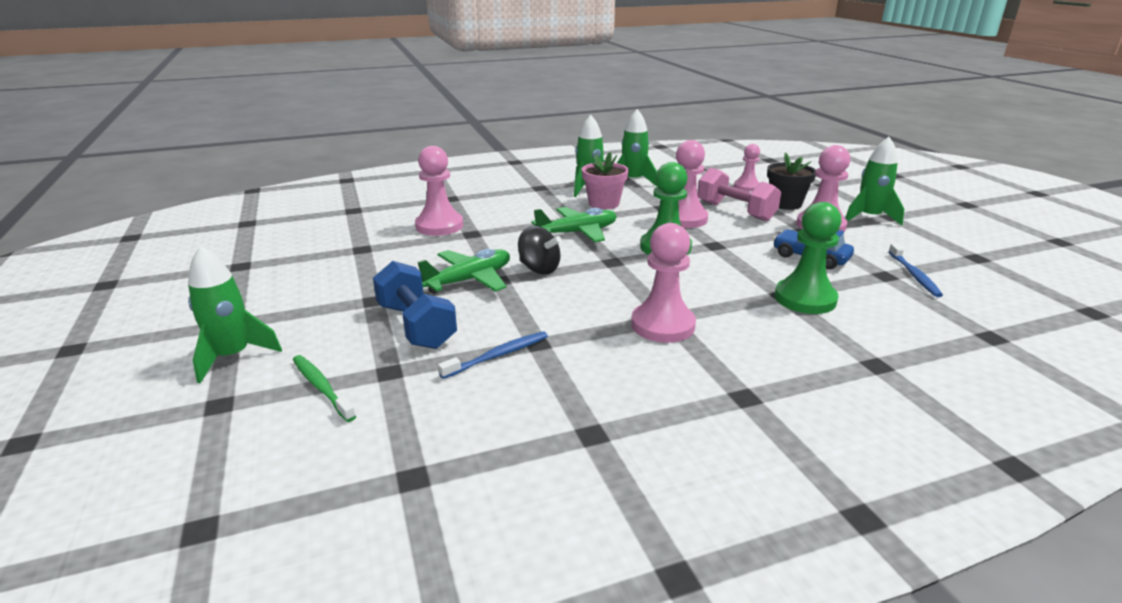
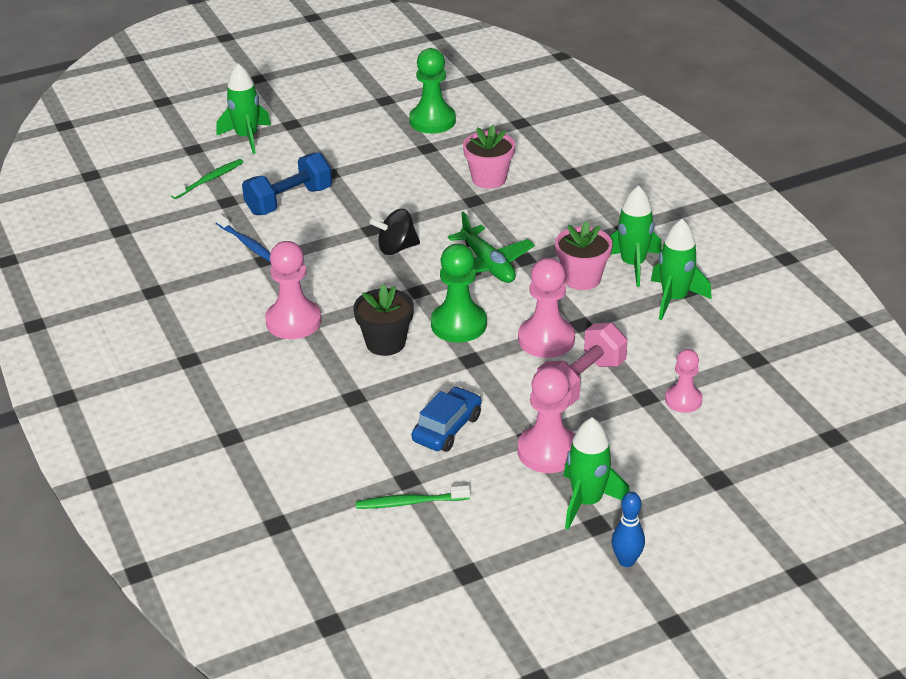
camera: 85 degrees right, 10 degrees up
(439, 226) = (489, 179): pink pawn -> pink flower pot
(469, 280) = (369, 213): green plane -> none
(539, 269) = (396, 248): black spinning top -> black spinning top turned 45 degrees clockwise
(785, 204) = (621, 430): black flower pot -> black flower pot (385, 343)
(805, 299) = (347, 411): green pawn -> green pawn (432, 121)
(914, 275) = (409, 502): blue toothbrush -> green toothbrush
(920, 211) = (626, 561): none -> blue bowling pin

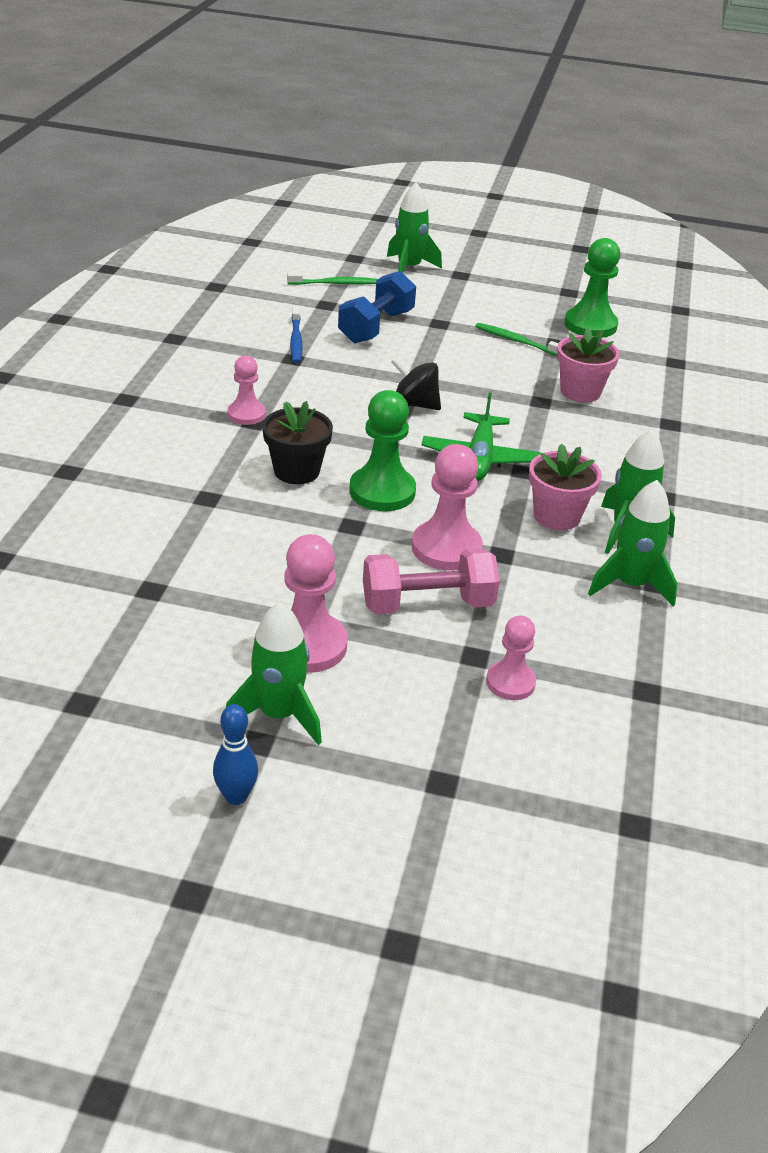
camera: 35 degrees right, 0 degrees up
(289, 201) = (376, 327): blue dumbbell -> blue dumbbell turned 60 degrees counterclockwise
(293, 321) = (246, 414): pink pawn -> pink pawn, size x0.62
(409, 502) = (124, 610): green toothbrush -> green toothbrush (516, 341)
(447, 428) = (246, 569): blue car -> none

